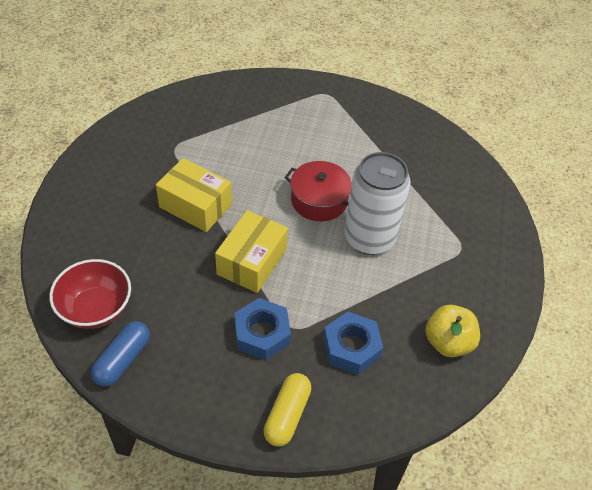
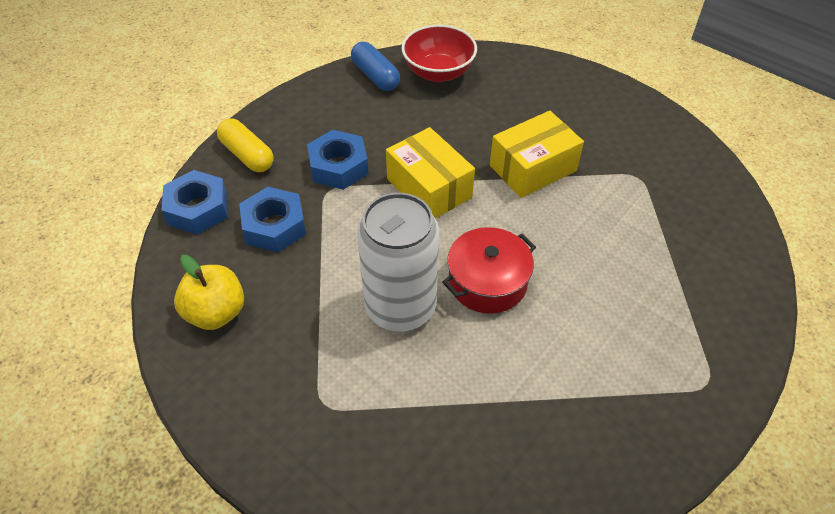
camera: 120 degrees right, 0 degrees up
(370, 417) = (198, 209): none -> blue nut

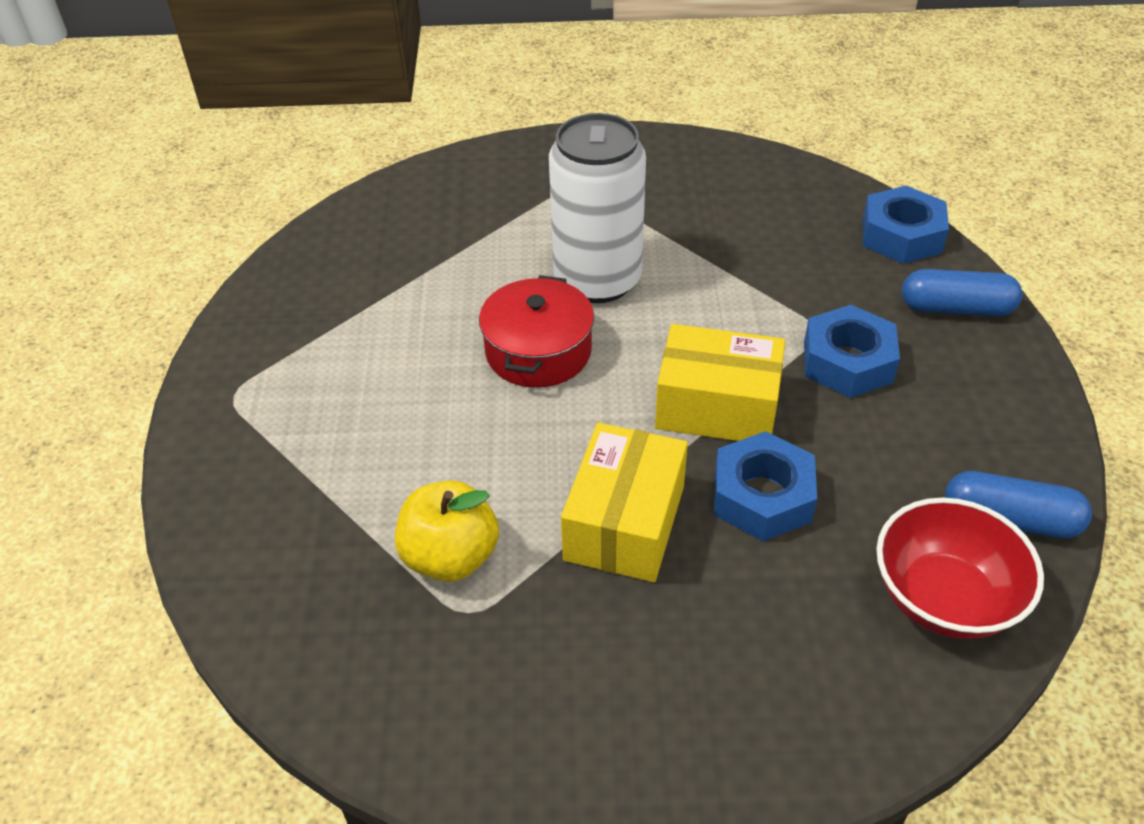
camera: 140 degrees right, 5 degrees down
(216, 313) = (745, 185): yellow apple -> yellow apple (450, 557)
(247, 155) = (956, 308): yellow capsule -> blue capsule
(274, 226) = (810, 267): blue nut -> blue nut (762, 496)

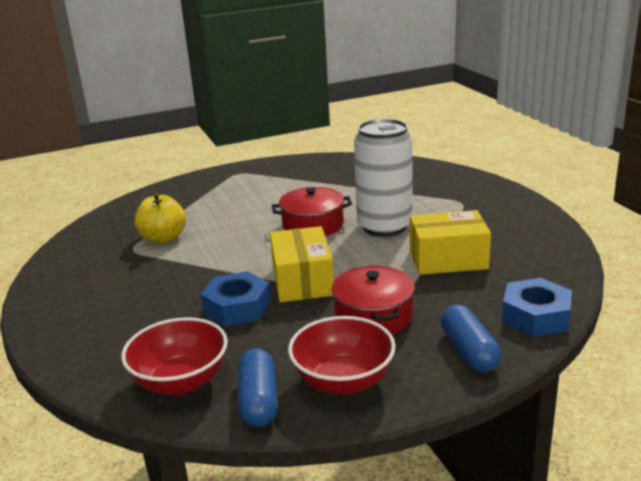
camera: 70 degrees right, 20 degrees down
(624, 522) = (201, 273): yellow box -> yellow box (448, 259)
(847, 362) = (373, 316): blue nut -> red pot
(987, 429) = (343, 381): none -> red bowl

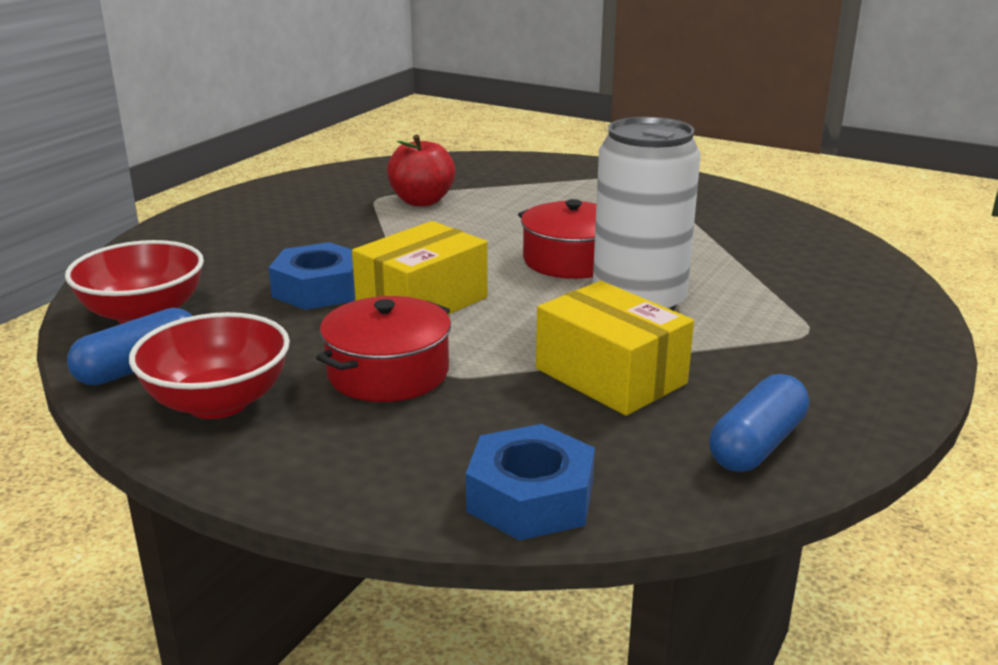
camera: 50 degrees right, 0 degrees up
(163, 238) = (422, 201): yellow apple -> red apple
(469, 351) = (369, 469): blue capsule -> blue capsule (756, 445)

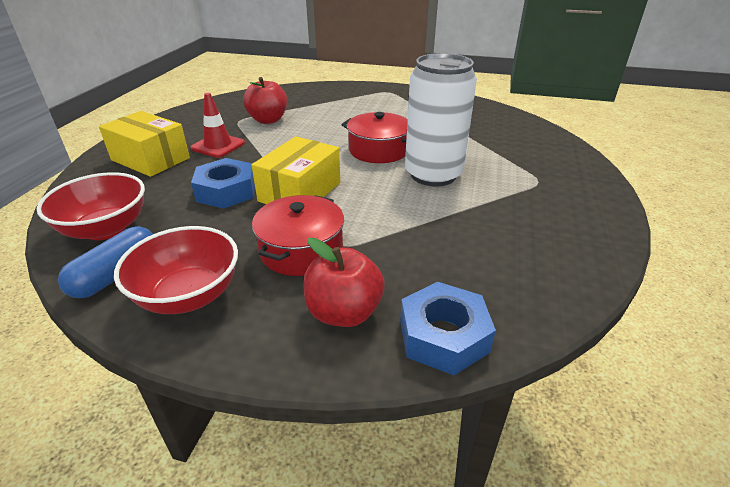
camera: 15 degrees left, 10 degrees up
(332, 229) = (218, 146): none -> red traffic cone
(409, 451) = (344, 312): none -> red apple
(610, 376) = (444, 229): yellow box -> yellow box (150, 159)
(756, 445) = (556, 266): blue capsule -> none

